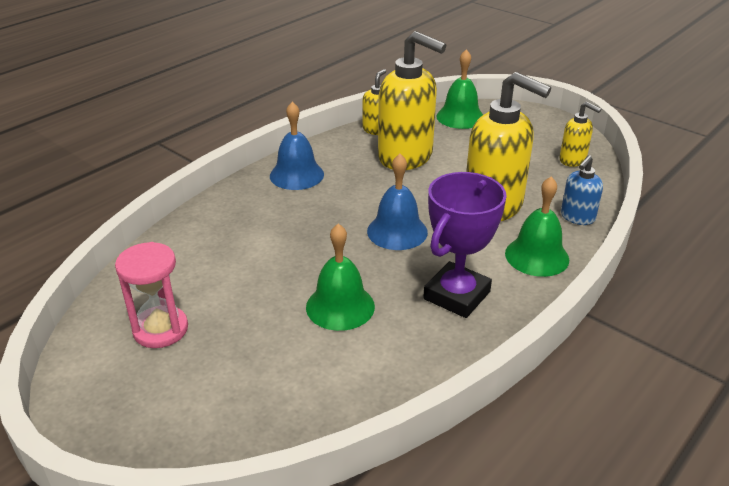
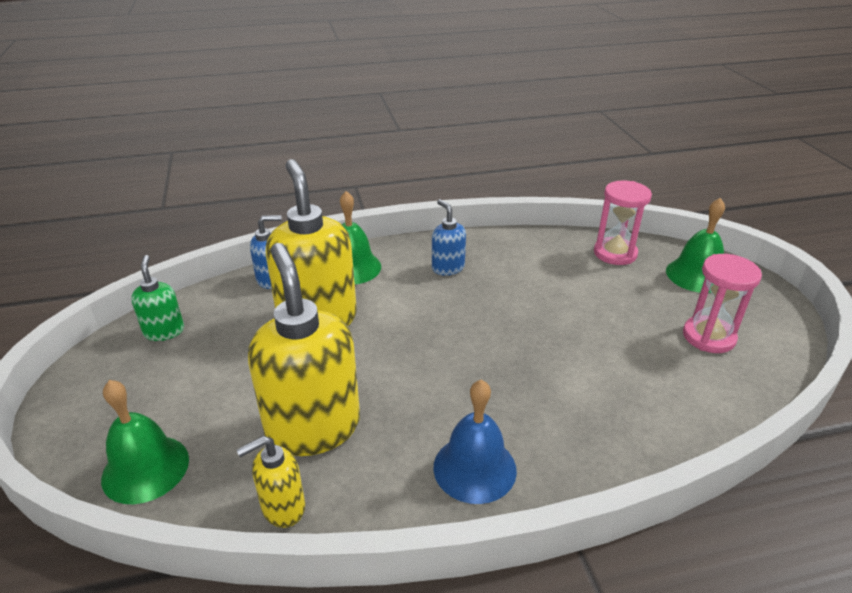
camera: 145 degrees left, 0 degrees up
(298, 405) = (615, 253): none -> pink hourglass
(340, 306) = (544, 295): green bell -> green bell (696, 275)
(397, 231) = (435, 335): blue bell -> none
(456, 295) = (447, 268): purple trophy -> blue soap dispenser
(573, 160) = (164, 331): yellow soap dispenser -> green soap dispenser

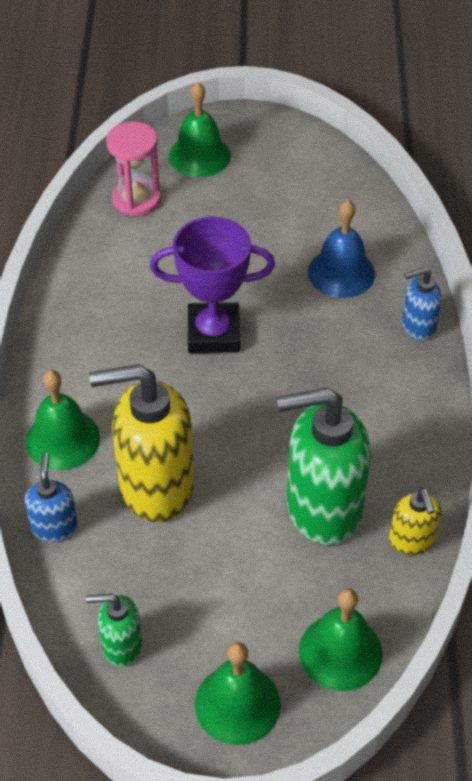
camera: 75 degrees left, 15 degrees up
(100, 406) = (237, 704): none -> green bell
(313, 427) = (322, 508): yellow soap dispenser -> green soap dispenser
(447, 268) = (102, 348): blue soap dispenser -> blue soap dispenser (418, 326)
(474, 468) = (401, 398): blue bell -> blue bell (341, 272)
(493, 321) = (213, 333): none -> purple trophy
(708, 337) = (292, 188): pink hourglass -> none

